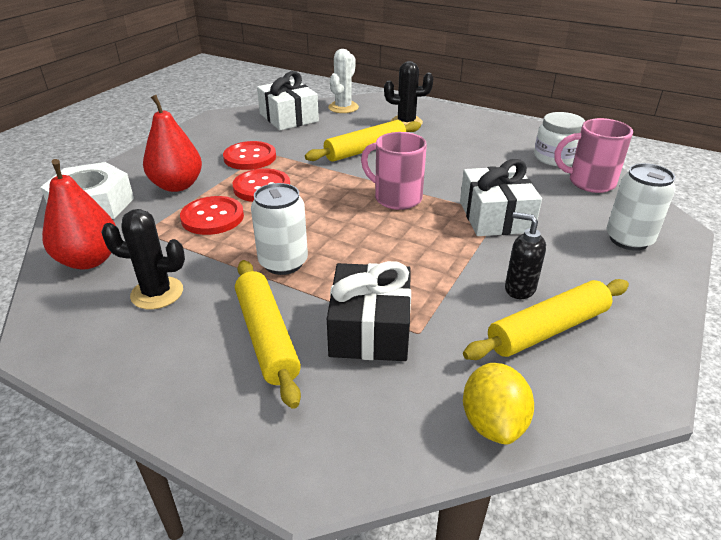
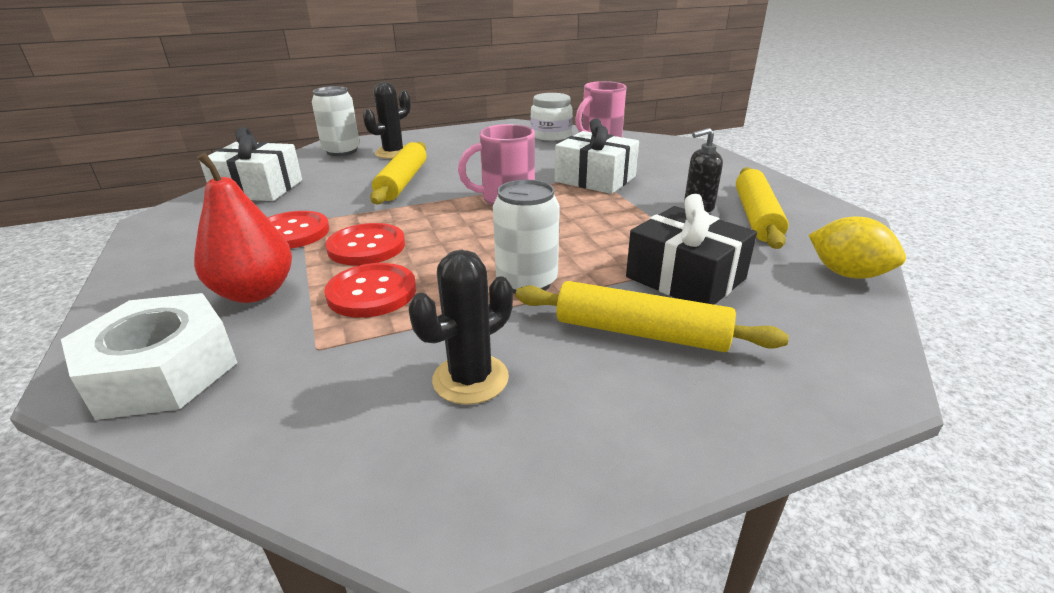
camera: 50 degrees left, 5 degrees down
(89, 260) = (306, 415): red pear -> none
(343, 107) = (304, 163): white cactus -> none
(629, 240) = (683, 158): white can -> white can (341, 151)

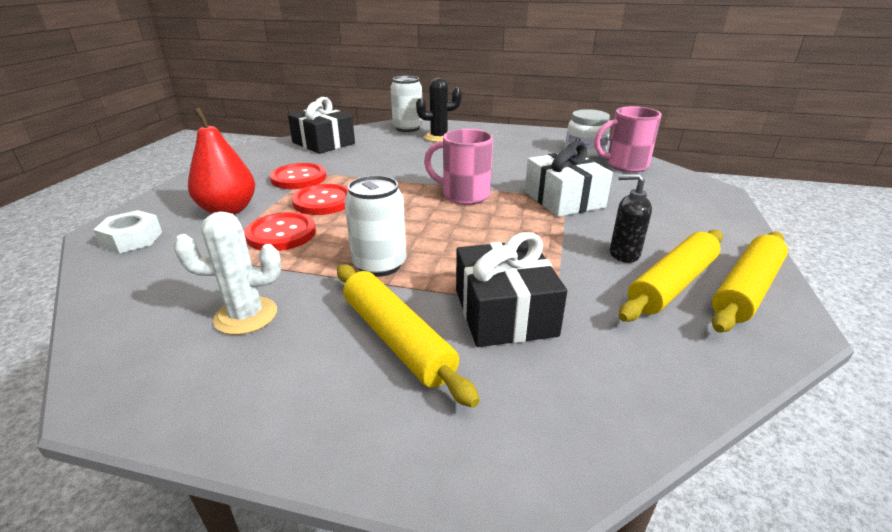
camera: 35 degrees right, 0 degrees up
(162, 371) = (132, 239): white nut -> white nut, size x0.60
(258, 189) = (323, 143): white gift -> black gift
(403, 182) = (413, 161): yellow rolling pin -> yellow rolling pin (746, 290)
(470, 379) = (246, 316): black cactus -> white cactus
(847, 274) = (681, 380): yellow lemon -> none

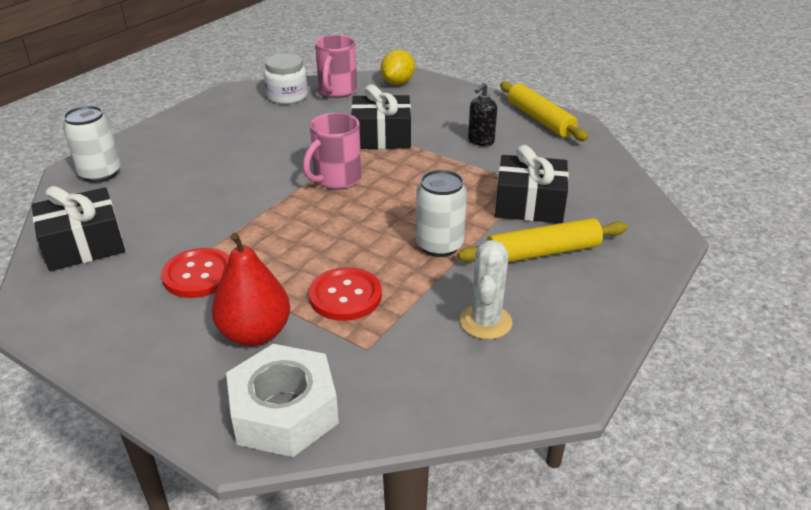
camera: 70 degrees left, 5 degrees up
(132, 239) = (284, 411): white nut -> white nut, size x1.68
(323, 201) = (285, 262): red button -> none
(439, 137) = (161, 160): black cactus -> none
(564, 199) = (381, 136): white gift -> black gift
(671, 284) = (524, 138): yellow rolling pin -> none
(689, 186) = (398, 83): none -> yellow lemon

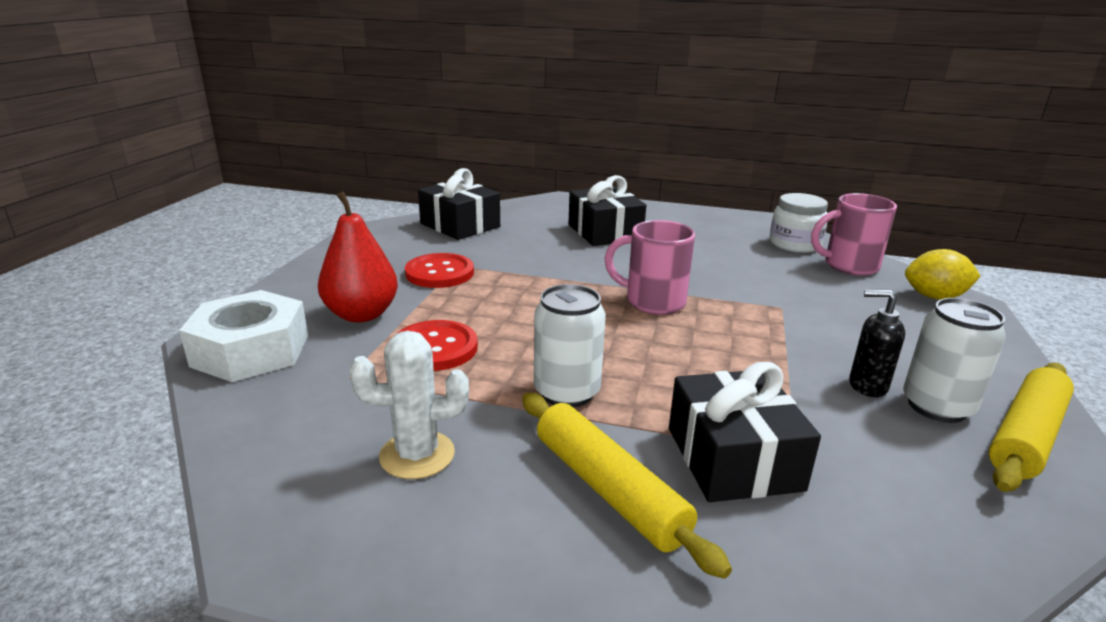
camera: 70 degrees right, 10 degrees down
(100, 174) = (563, 207): white can -> white can (937, 406)
(381, 136) = (779, 310): black gift -> black gift (604, 232)

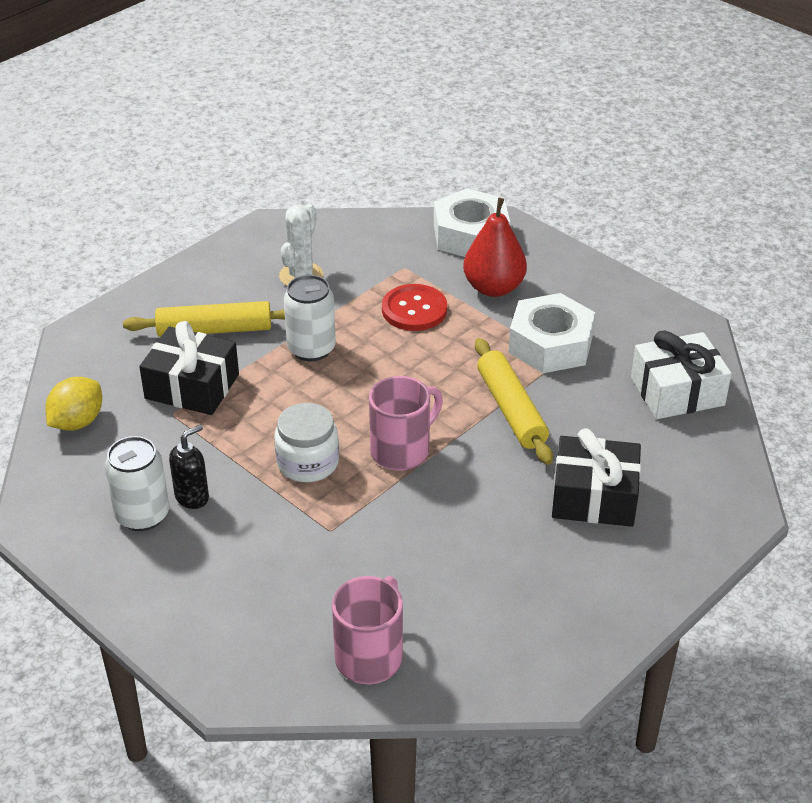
camera: 120 degrees right, 15 degrees up
(439, 273) = (550, 344): red button -> white nut
(460, 225) = (677, 391): black gift -> white gift
(794, 244) = (457, 652): white jar -> white jar (308, 462)
(934, 297) = (258, 669): yellow lemon -> yellow lemon (77, 422)
(1026, 436) = (81, 534): yellow rolling pin -> yellow rolling pin (511, 409)

